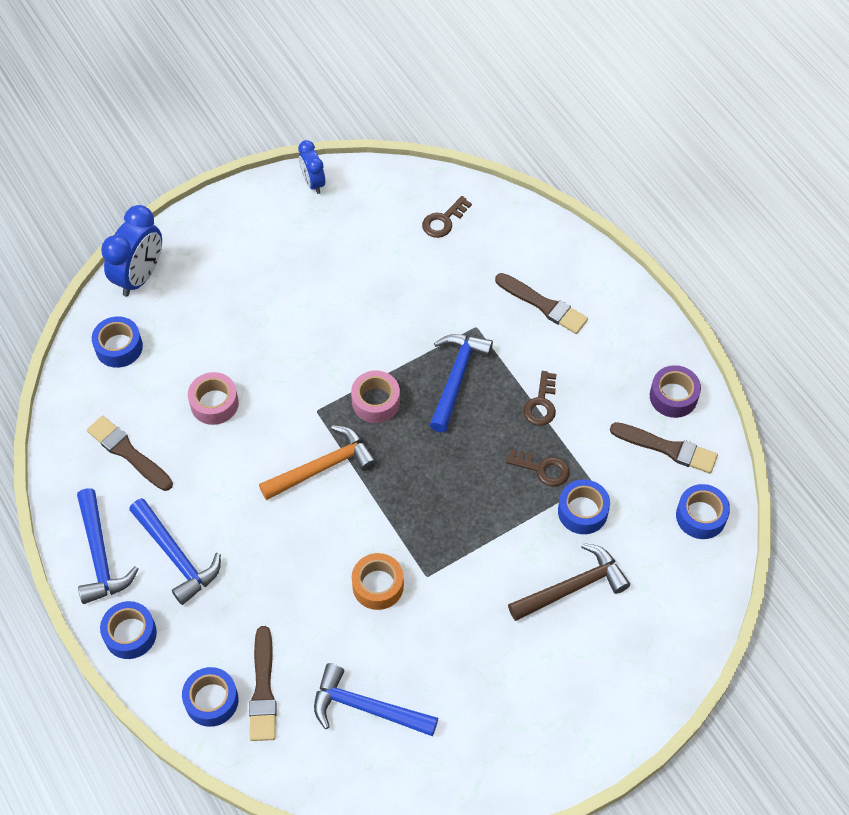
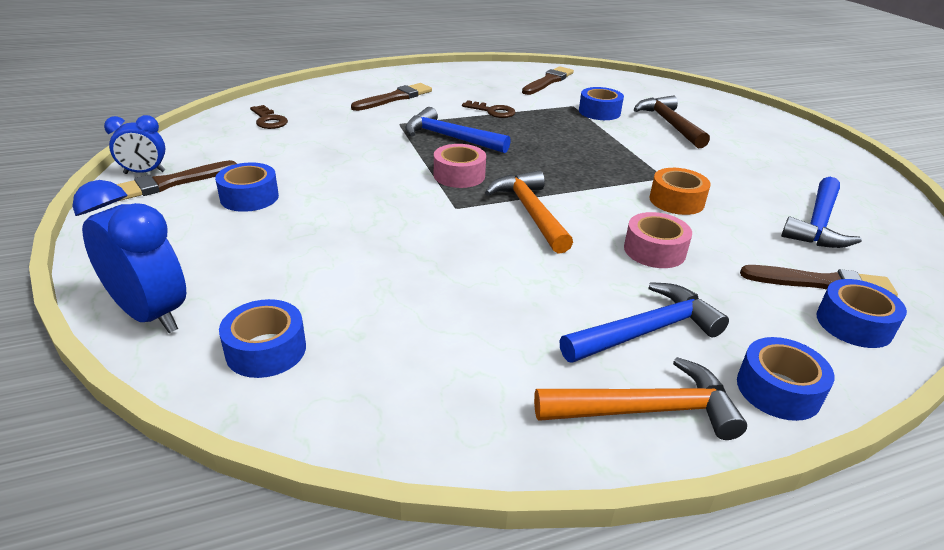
camera: 80 degrees left, 25 degrees down
(100, 555) = (646, 410): blue hammer -> orange hammer
(128, 452) = (465, 360): brown brush -> brown brush (170, 183)
(214, 403) = (414, 273): pink tape -> pink tape (654, 250)
(543, 469) = (557, 119): brown key -> none
(673, 396) = (504, 74): purple tape -> none
(701, 516) = (607, 81): blue tape -> blue tape (249, 197)

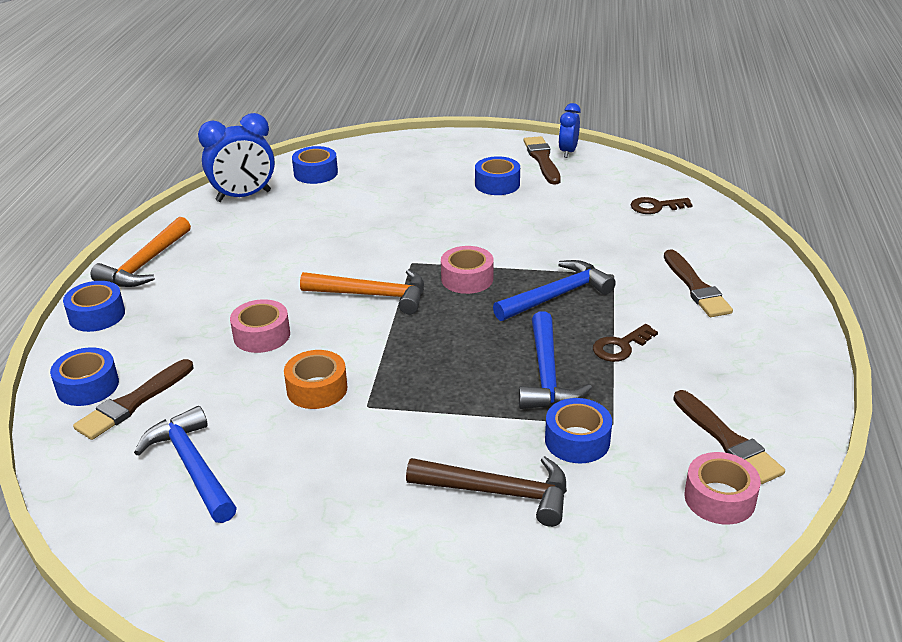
camera: 120 degrees right, 0 degrees up
(151, 314) = (378, 148): blue clock -> blue clock (244, 196)
(594, 80) = (719, 498): none -> pink tape
(646, 331) = (193, 290): blue hammer -> blue hammer (547, 375)

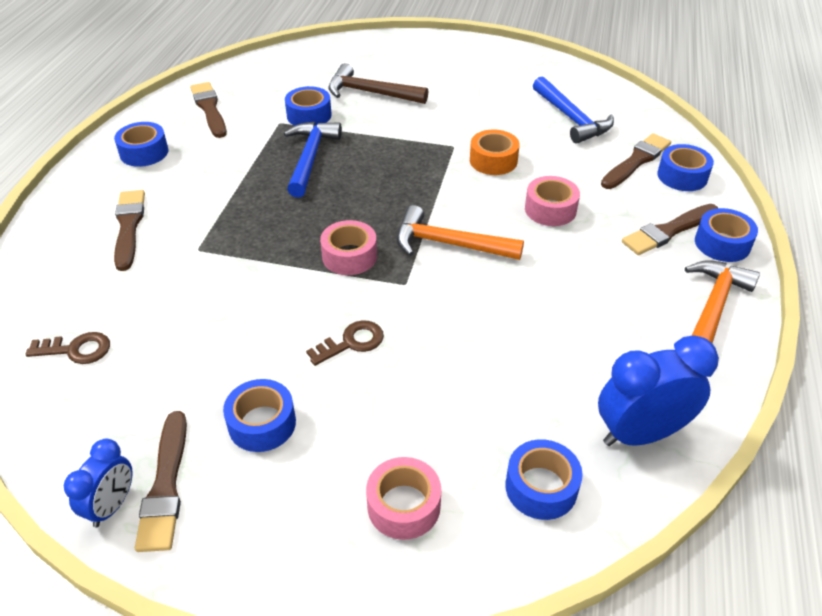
camera: 175 degrees left, 10 degrees up
(145, 323) = (668, 231): none -> brown brush
(557, 296) = (267, 228): blue hammer -> none
(621, 346) = (238, 175): brown key -> brown key (351, 342)
(719, 498) = (239, 82): pink tape -> pink tape (404, 506)
(756, 366) = (144, 152): none -> blue tape

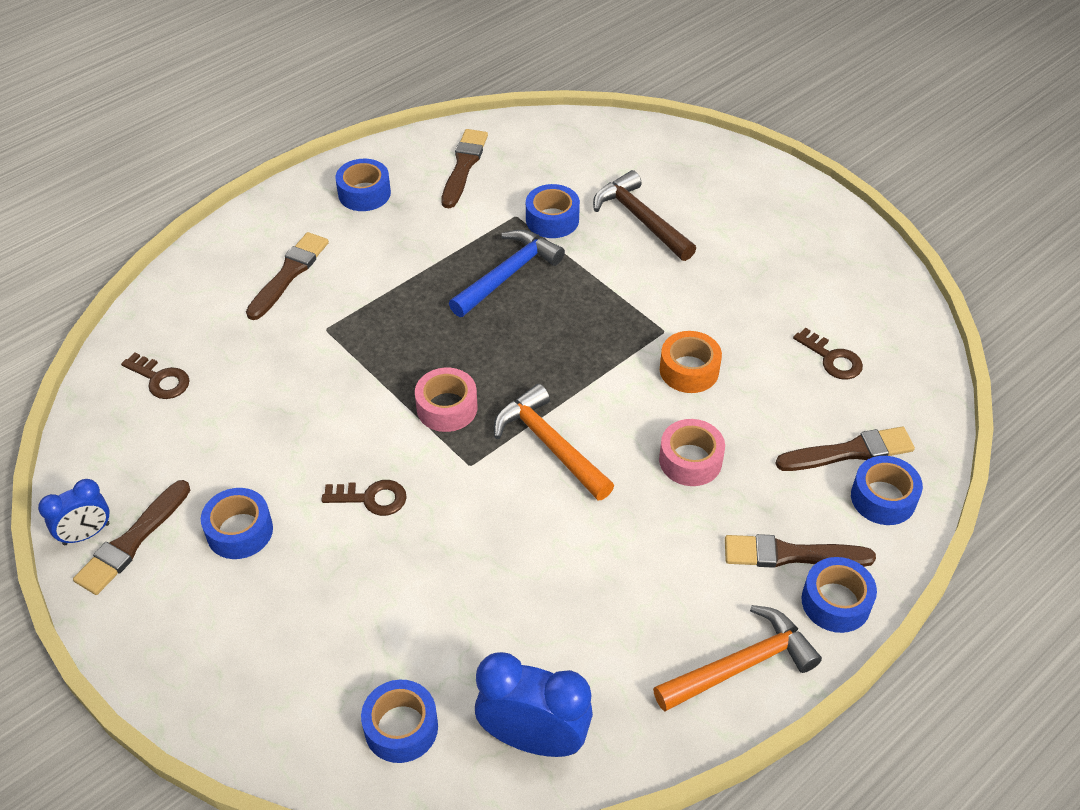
camera: 35 degrees right, 5 degrees up
(404, 506) = (282, 670): pink tape -> none
(571, 118) = (832, 359): blue hammer -> brown key

